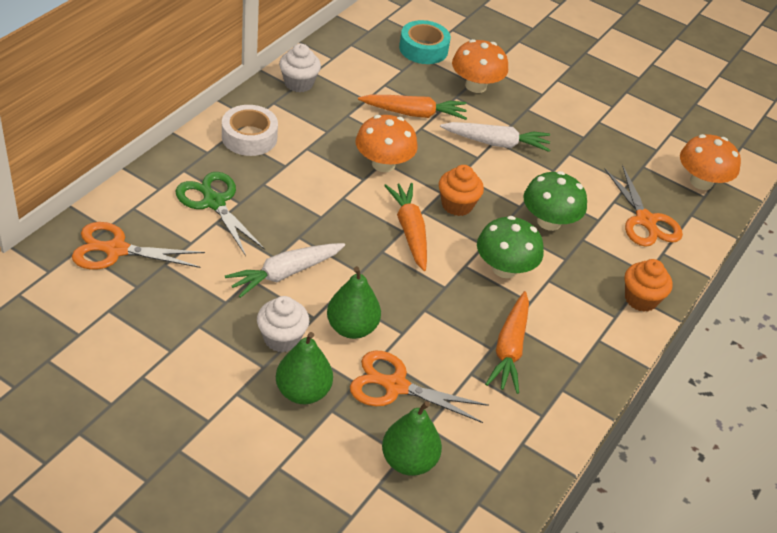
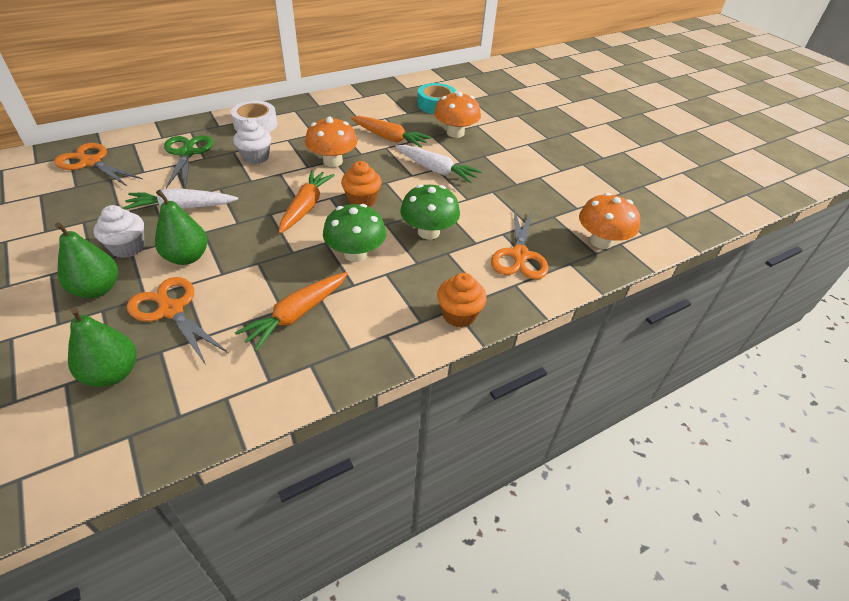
camera: 30 degrees right, 0 degrees up
(298, 83) = (324, 104): white cupcake -> white cupcake (256, 157)

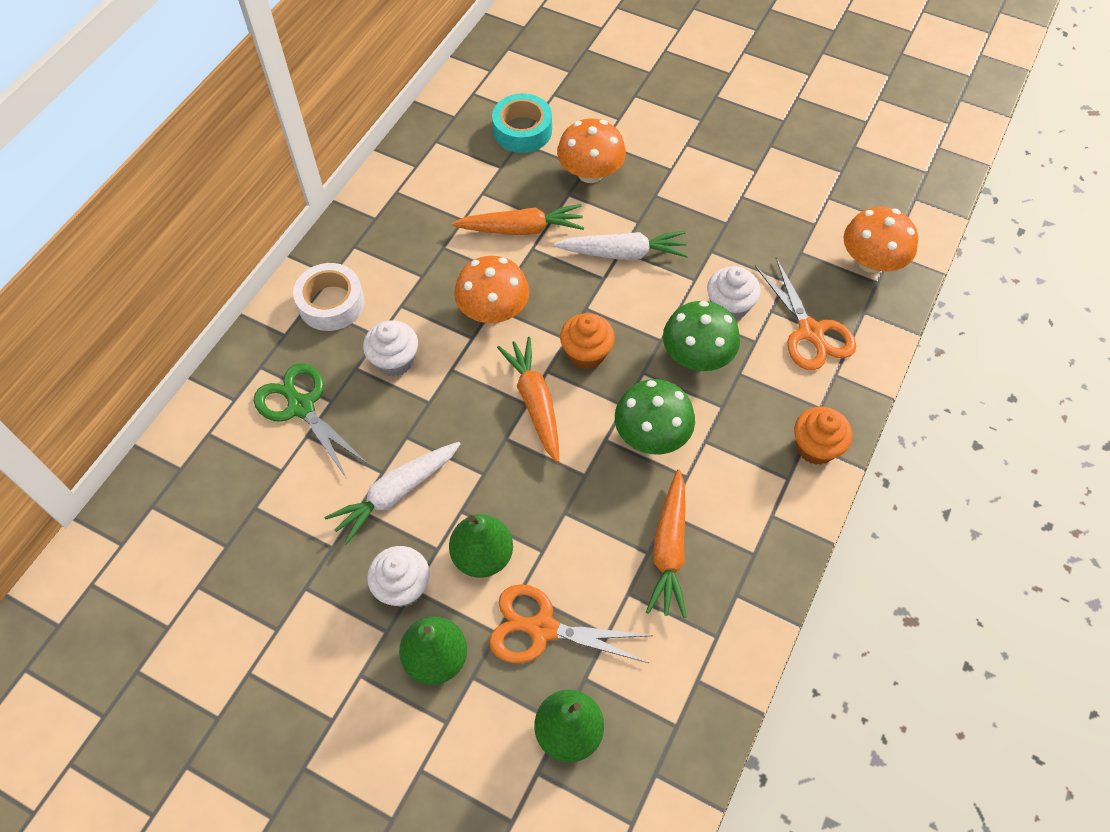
camera: 30 degrees left, 15 degrees up
(91, 162) = (196, 498): orange scissors -> none
(476, 219) = (729, 307): none -> white cupcake

